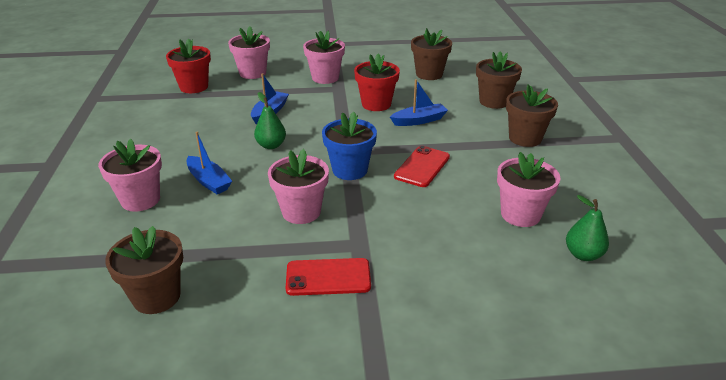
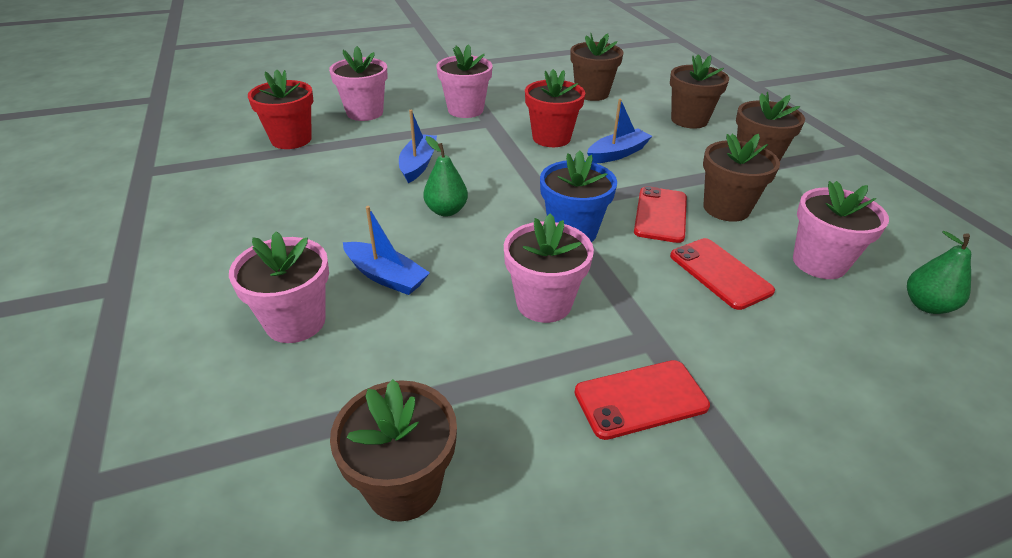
camera: 15 degrees left, 5 degrees up
(438, 211) = (720, 273): none -> red phone
(476, 168) = (726, 208): none -> brown flower pot

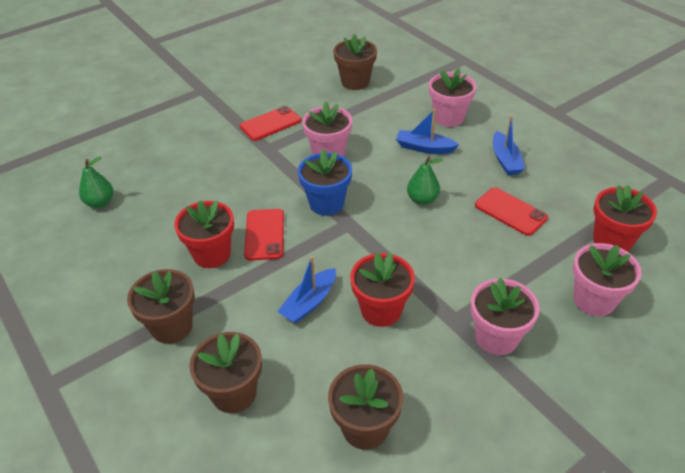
camera: 165 degrees right, 5 degrees up
(418, 164) = (478, 240): blue boat -> blue boat (505, 160)
(720, 273) = (225, 195): red phone -> red phone (510, 211)
(726, 208) = (212, 254): brown flower pot -> red flower pot
(819, 263) = (155, 218): pink flower pot -> none

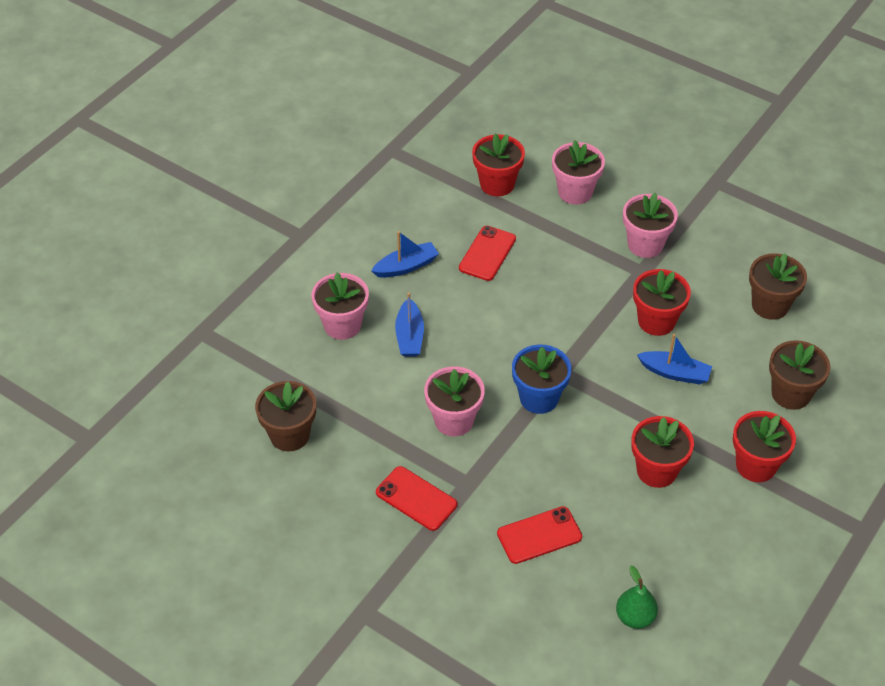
camera: 110 degrees left, 5 degrees up
(171, 326) = (756, 465): brown flower pot -> red flower pot
(265, 234) = (608, 436): red phone -> red phone (539, 535)
(422, 199) = (498, 321): green pear -> none

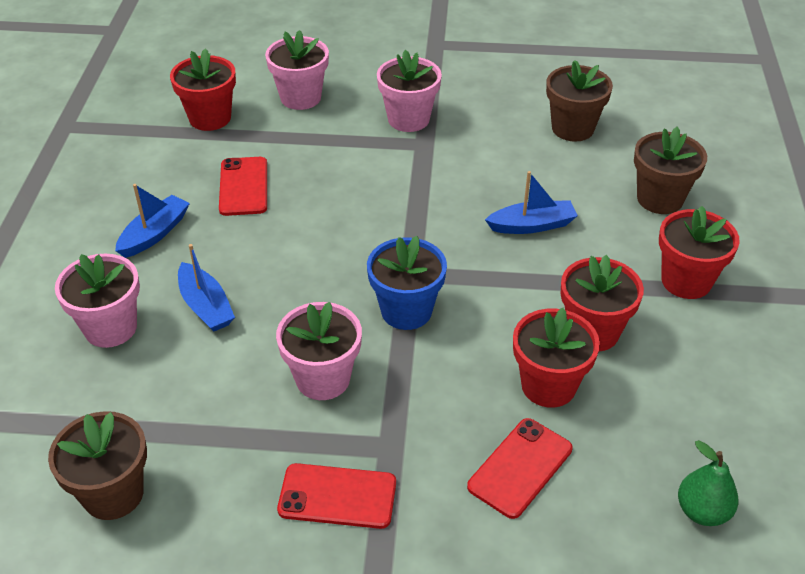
camera: 30 degrees left, 5 degrees down
(656, 321) = (474, 184): red flower pot -> red flower pot (548, 386)

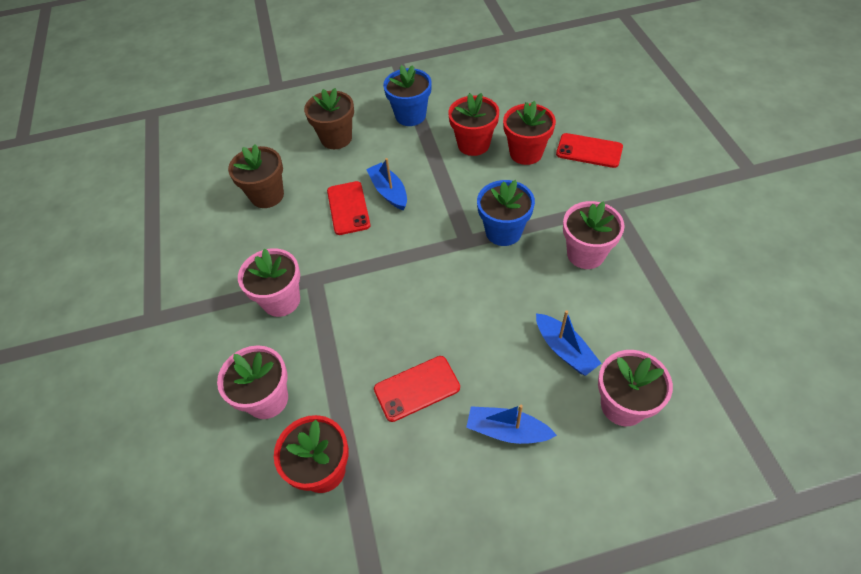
camera: 105 degrees left, 10 degrees up
(113, 494) = (743, 325): brown flower pot -> none
(206, 306) = (564, 350): blue boat -> blue boat turned 105 degrees clockwise
(337, 496) = (661, 216): red phone -> red phone (348, 208)
(686, 281) = (410, 116): red flower pot -> blue flower pot
(702, 511) = (570, 87): green pear -> none

